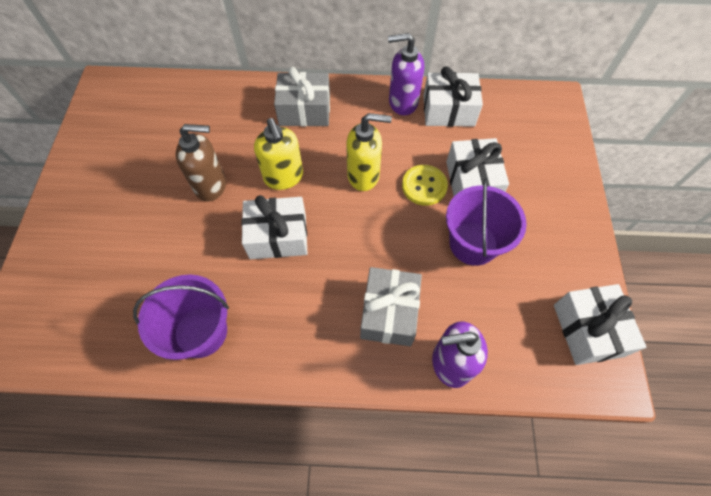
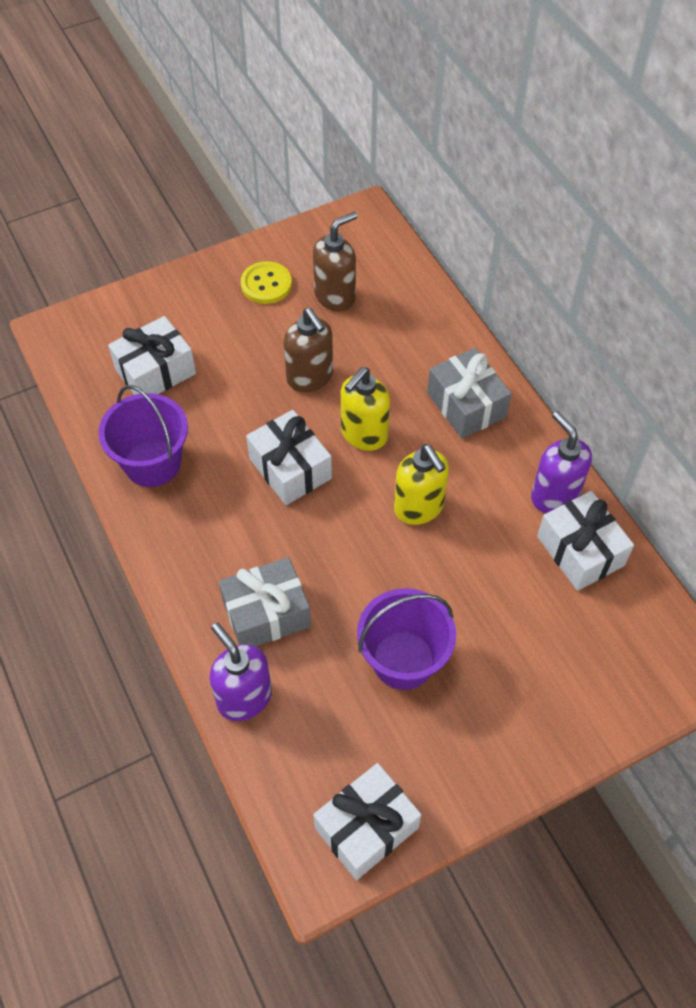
camera: 60 degrees right, 5 degrees down
(156, 136) = (335, 296): none -> brown soap dispenser
(424, 186) = (447, 575): yellow button -> yellow button (266, 284)
(472, 182) = (489, 623): white gift -> white gift (155, 371)

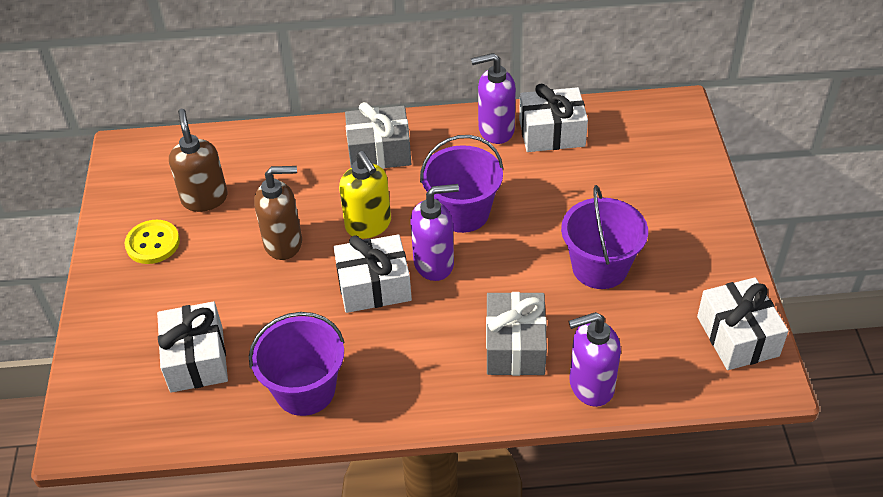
camera: 65 degrees left, 10 degrees down
(340, 507) = (434, 263): none -> purple soap dispenser
(419, 508) = (462, 213): yellow soap dispenser -> purple bucket

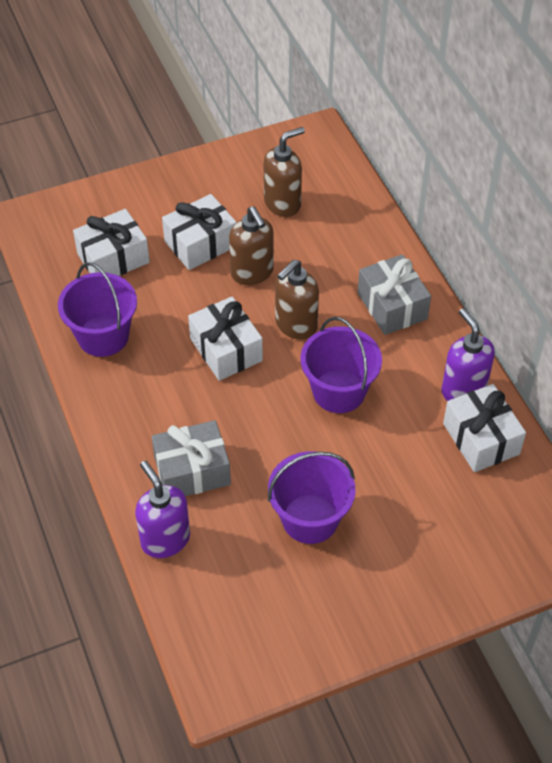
camera: 70 degrees right, 5 degrees up
(153, 243) = (221, 189): yellow button -> none
(368, 225) = (295, 325): yellow soap dispenser -> brown soap dispenser
(434, 263) = (267, 386): purple soap dispenser -> none
(737, 336) = (262, 655): white gift -> white gift (200, 244)

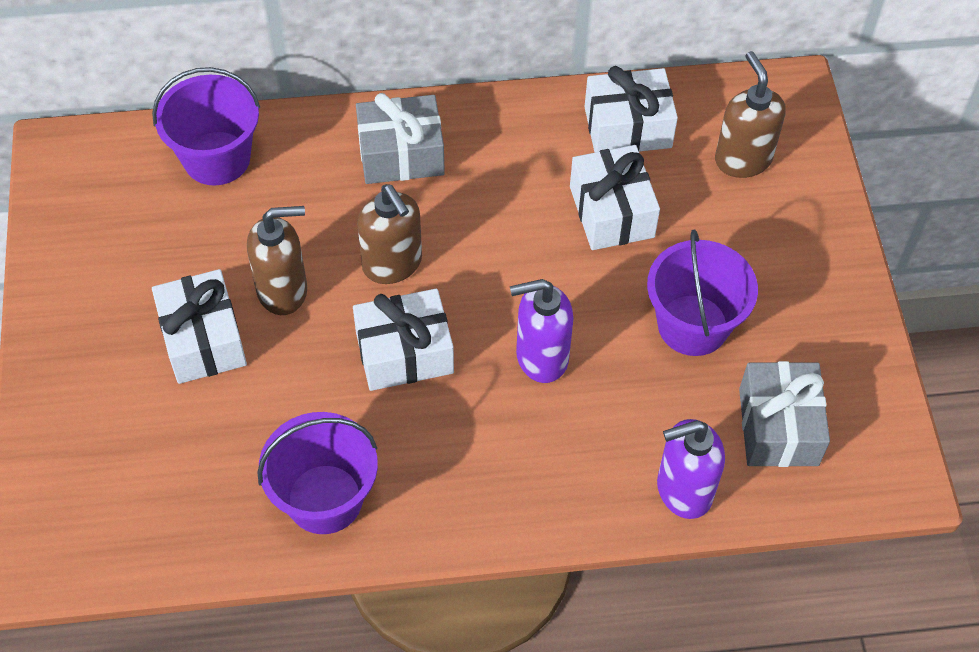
camera: 75 degrees left, 5 degrees up
(113, 258) = (182, 457): white gift -> white gift (611, 212)
(192, 471) = (588, 436): grey gift -> grey gift (778, 427)
(283, 203) = (173, 224): brown soap dispenser -> brown soap dispenser (742, 159)
(338, 391) = (514, 246): purple bucket -> purple bucket (217, 158)
(463, 390) = (553, 122): purple soap dispenser -> purple soap dispenser (541, 357)

